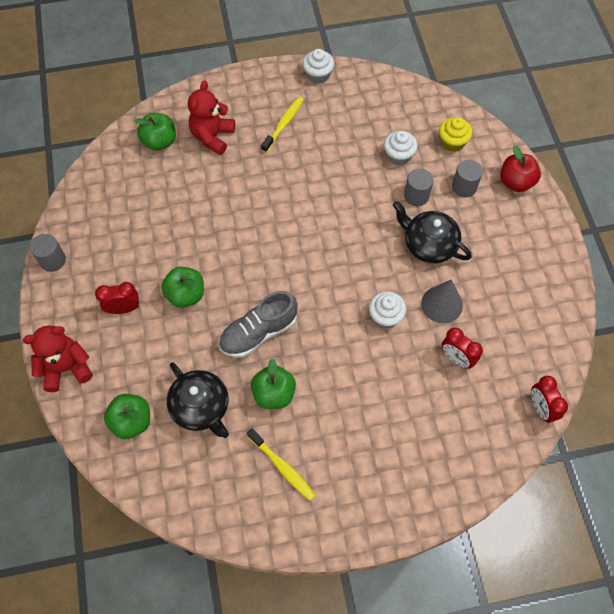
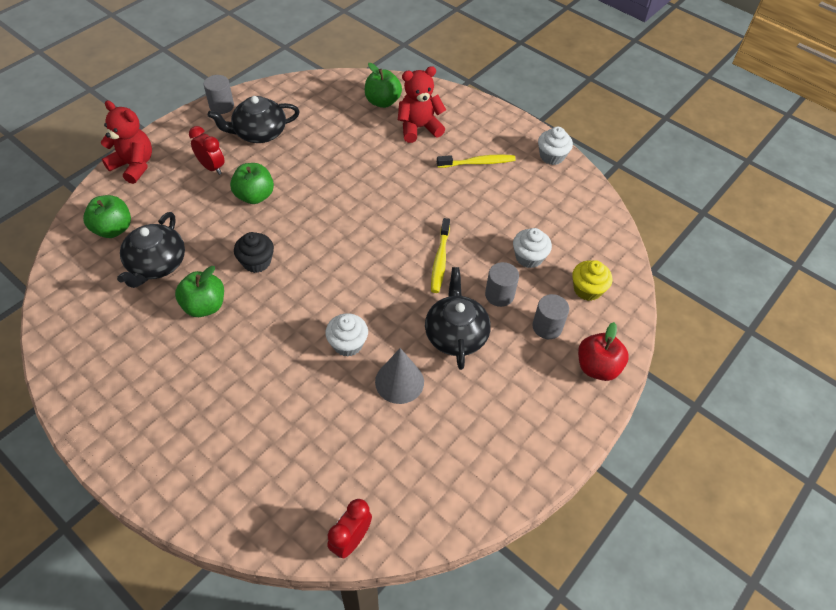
camera: 50 degrees right, 10 degrees down
(114, 250) = (259, 133): none -> black teapot
(258, 332) = (257, 262): grey shoe -> black cupcake
(282, 467) = (136, 353): yellow toothbrush -> yellow toothbrush (440, 260)
(457, 358) = (349, 428): red clock -> none

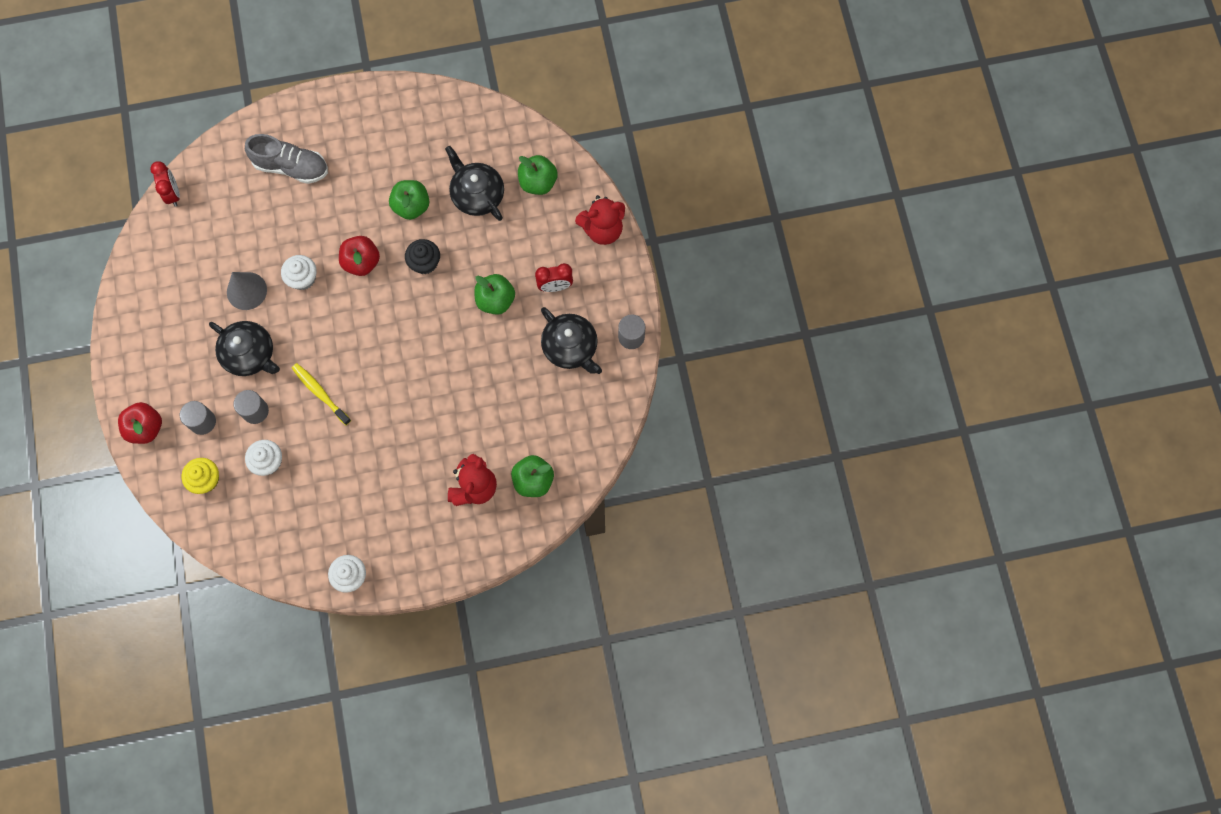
camera: 130 degrees right, 20 degrees up
(231, 440) = (291, 167): none -> grey shoe
(259, 133) = (570, 347): black teapot -> black teapot turned 120 degrees clockwise
(293, 308) = (361, 262): none -> red apple
(478, 163) = (393, 504): yellow toothbrush -> none

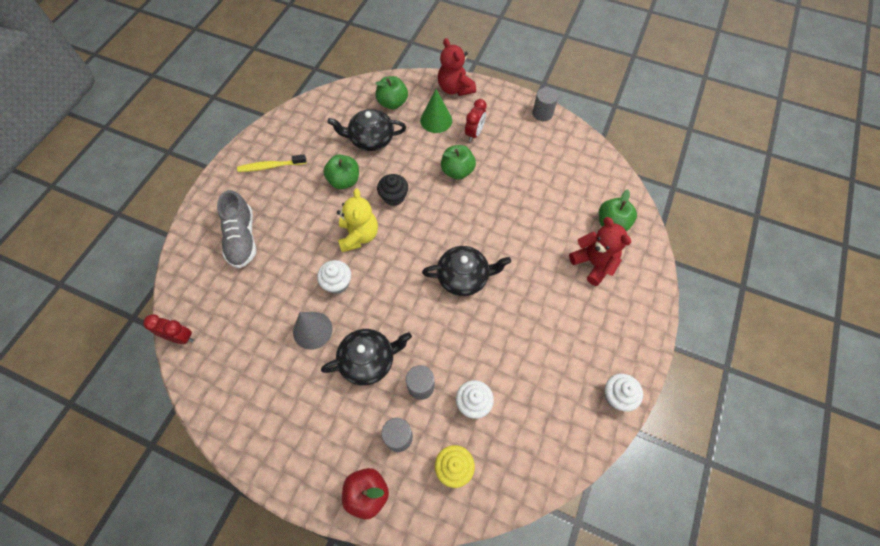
camera: 55 degrees left, 10 degrees down
(291, 167) = (242, 238): grey shoe -> grey shoe turned 120 degrees clockwise
(320, 393) = (442, 326): yellow toothbrush -> yellow toothbrush (270, 166)
(361, 262) = (359, 236): red apple -> yellow teddy bear
(546, 239) = (436, 120): none -> green cone
(570, 347) = (525, 148): black teapot -> black teapot (463, 277)
(602, 229) = (455, 88): red teddy bear -> red teddy bear turned 135 degrees clockwise

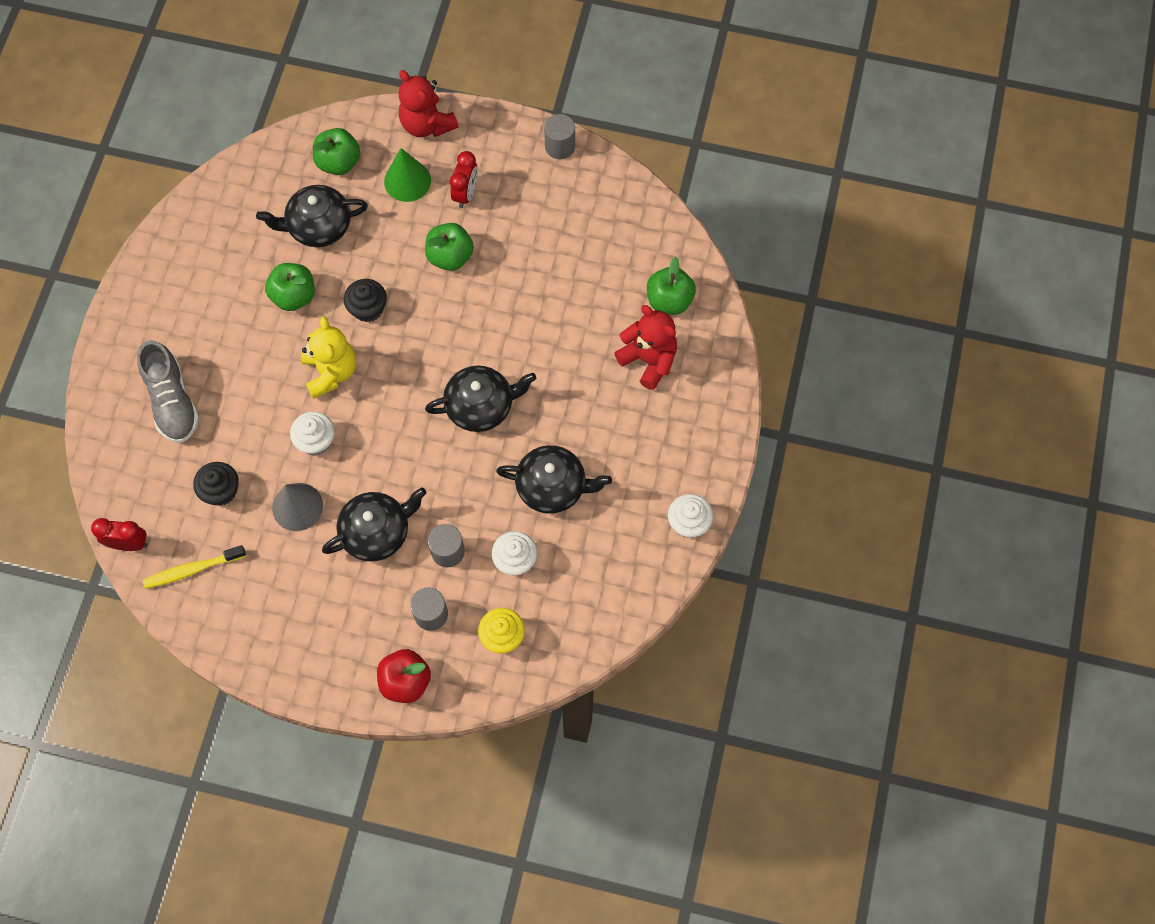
camera: 10 degrees left, 5 degrees up
(259, 308) = (221, 490): none -> black cupcake
(270, 166) = (184, 290): yellow toothbrush -> yellow toothbrush (192, 569)
(510, 347) = (552, 486): none -> black teapot

